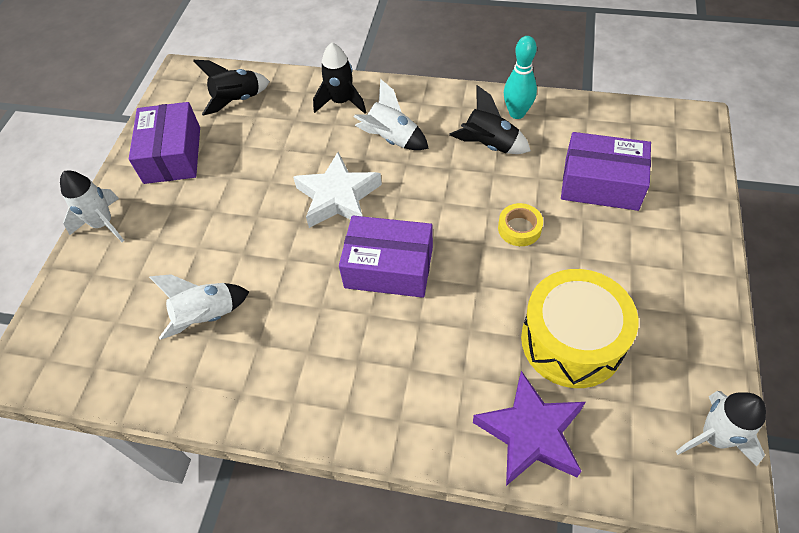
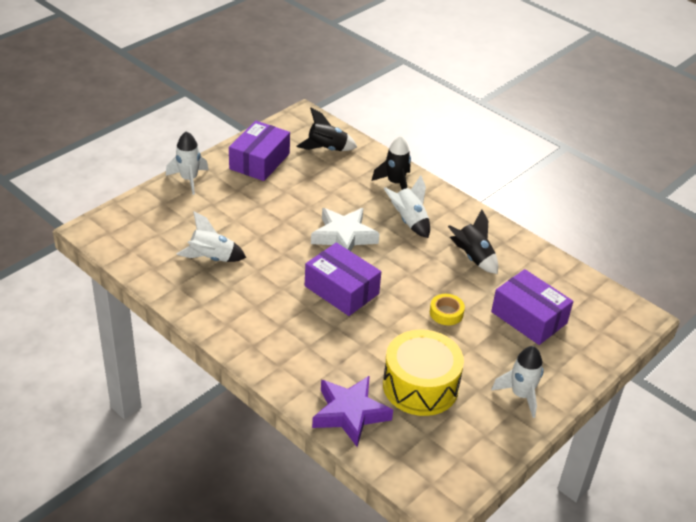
camera: 25 degrees right, 15 degrees down
(517, 113) = (512, 248): turquoise bowling pin -> none
(714, 437) = (461, 477): white rocket -> white rocket (521, 395)

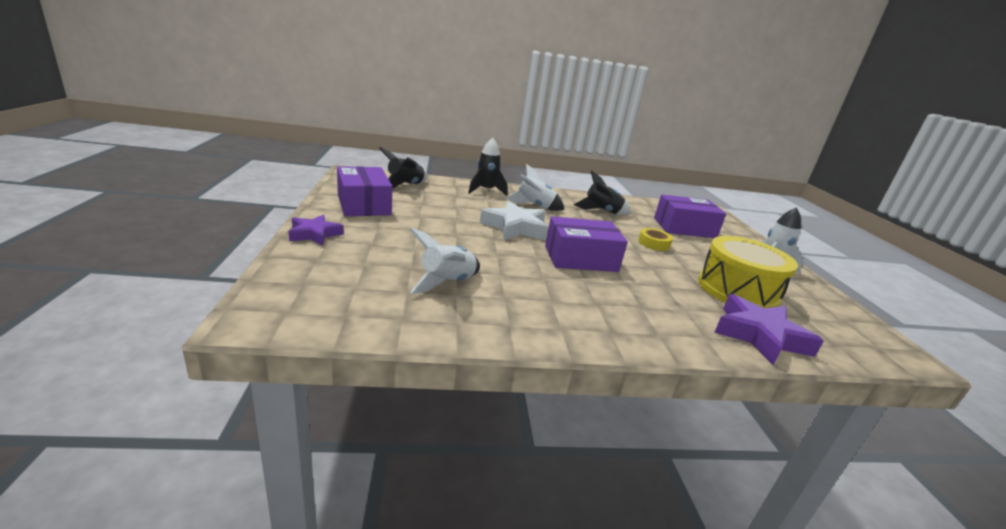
camera: 50 degrees left, 15 degrees down
(189, 179) = (314, 234): white rocket -> purple star

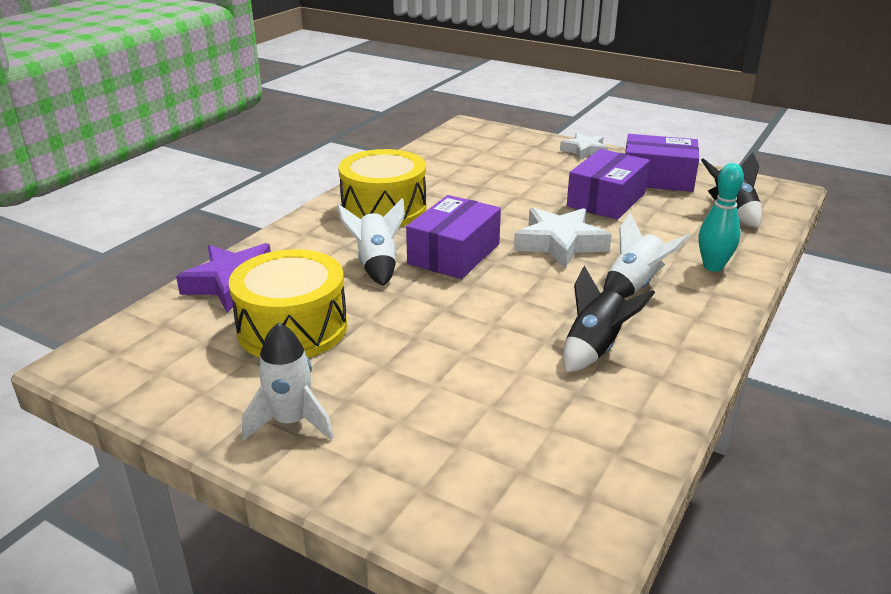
camera: 130 degrees right, 5 degrees up
(314, 234) = (584, 150): purple star -> white star
(447, 283) = (463, 178): white rocket -> white rocket (376, 265)
(486, 190) = (713, 267): black rocket -> turquoise bowling pin
(562, 307) = (384, 209): none -> yellow drum
(653, 243) = (450, 336): yellow tape -> none
(684, 228) = (480, 419): purple box -> purple box (606, 200)

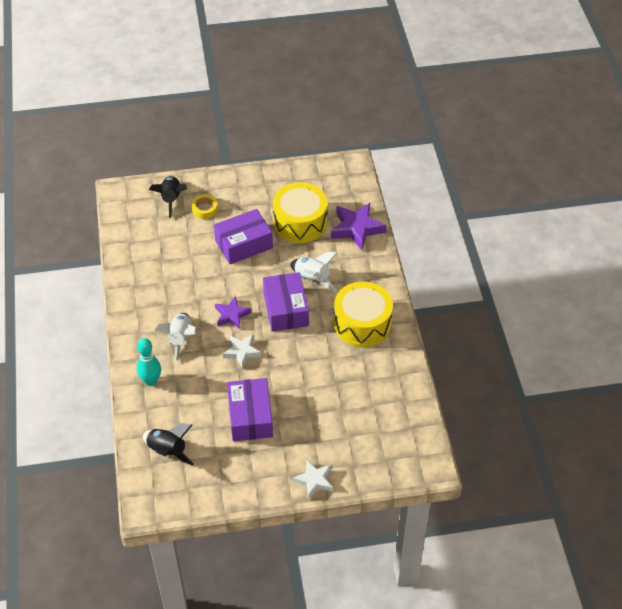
camera: 140 degrees right, 20 degrees up
(291, 422) = (248, 188): white rocket -> none
(413, 430) = (205, 209): none -> yellow tape
(533, 278) = (232, 315): none -> purple star
(559, 243) = (242, 352): white star -> white star, size x0.63
(595, 349) = (170, 285): black rocket -> black rocket (171, 199)
(657, 178) = (237, 469): purple box -> purple box (244, 244)

